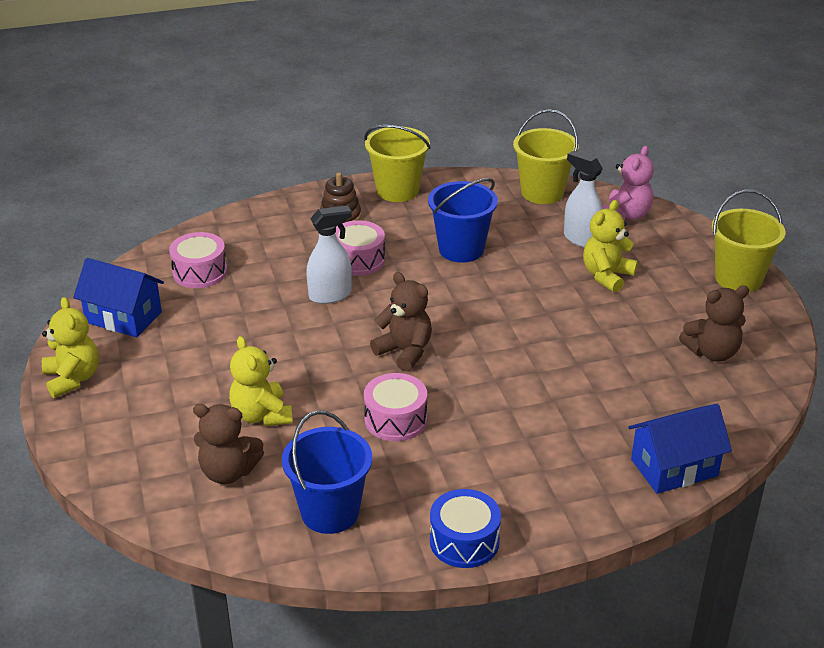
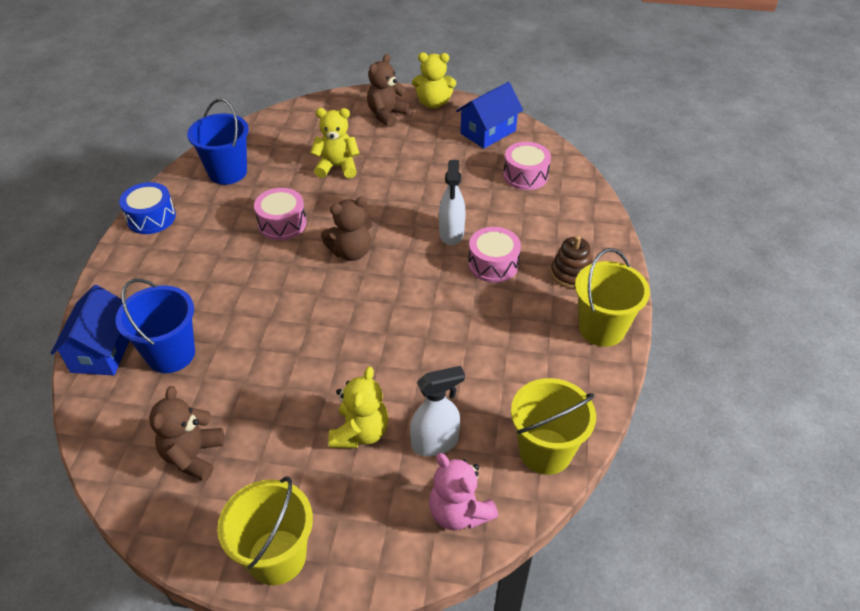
camera: 115 degrees right, 10 degrees up
(228, 472) = (297, 143): brown teddy bear -> brown teddy bear (387, 115)
(461, 249) = (471, 338): blue bucket -> blue bucket (171, 354)
(606, 276) = (360, 432): yellow teddy bear -> yellow teddy bear turned 45 degrees clockwise

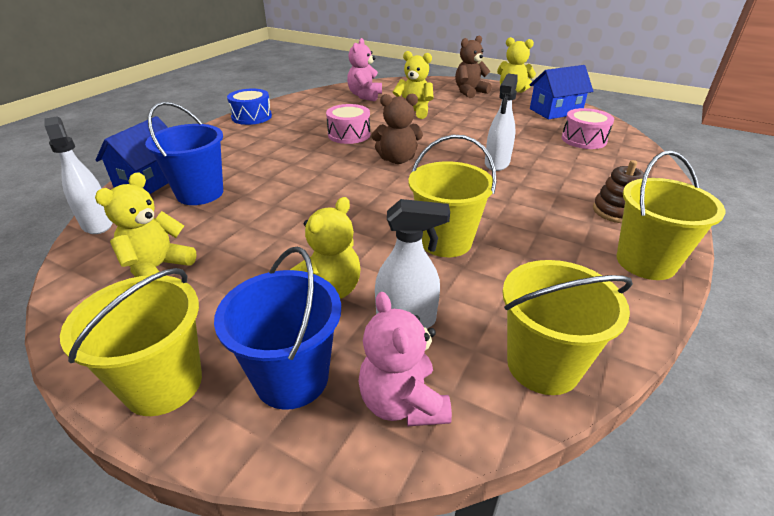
camera: 20 degrees right, 10 degrees down
(91, 422) = (97, 223): none -> white spray bottle
(193, 456) = (157, 268): brown teddy bear -> yellow teddy bear
(227, 172) = (326, 103): blue bucket -> blue bucket (292, 378)
(268, 148) = (365, 96): none -> pink teddy bear
(437, 350) = (445, 241): none -> yellow bucket
(493, 264) = (531, 190): pink drum -> none

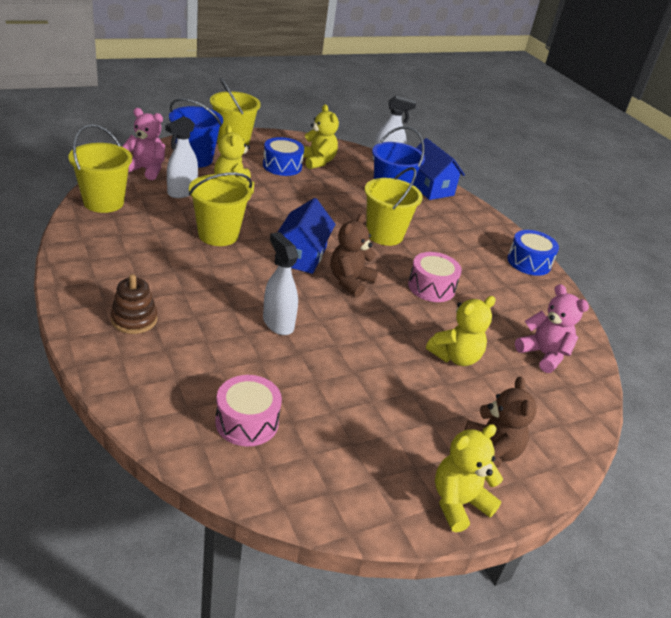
camera: 120 degrees right, 0 degrees up
(209, 287) = (282, 166): none -> blue drum
(555, 111) = (343, 477): blue house -> blue house (301, 256)
(645, 262) = (85, 281): yellow bucket -> yellow bucket (384, 235)

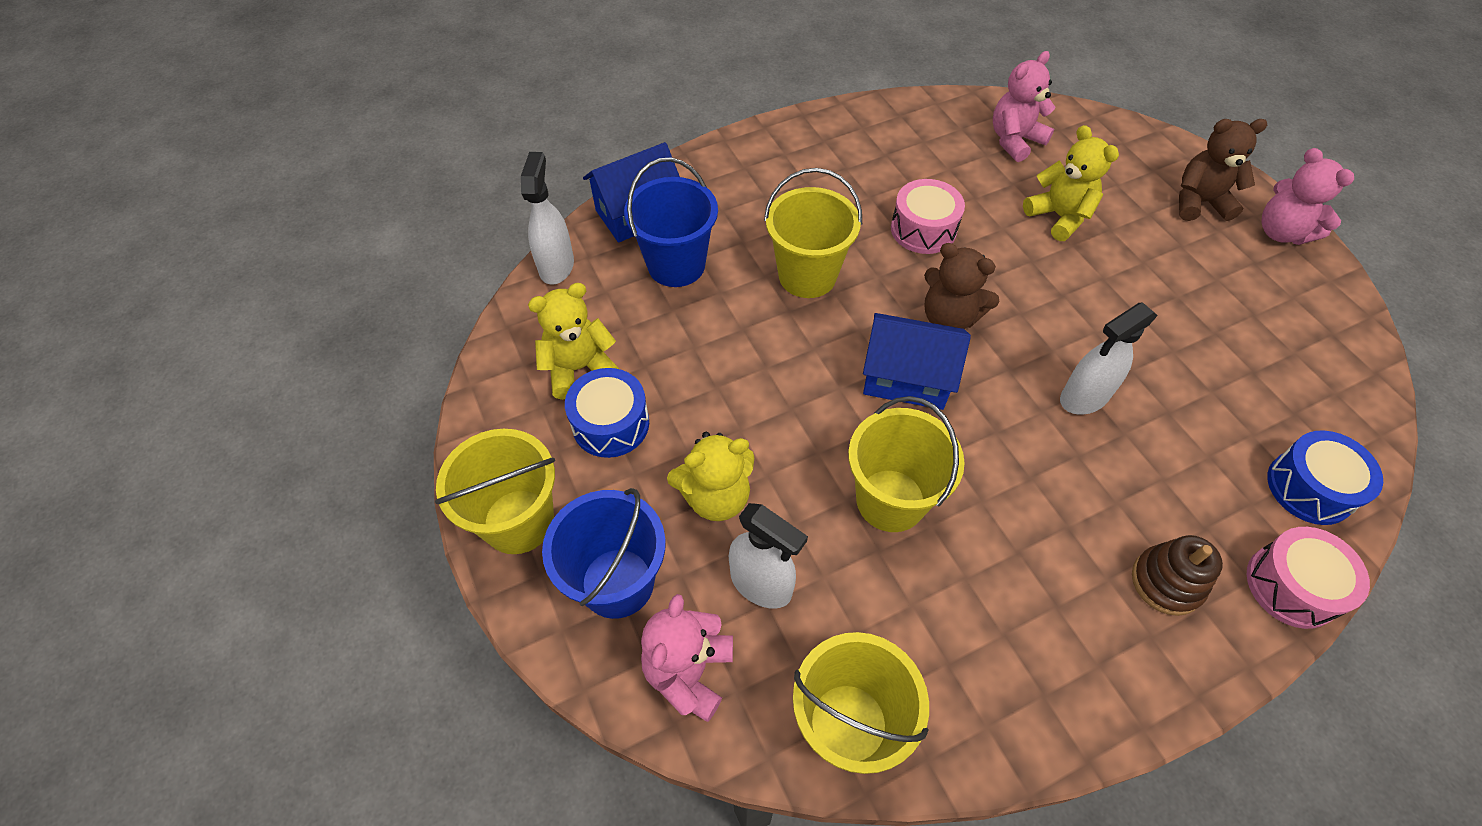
camera: 85 degrees left, 20 degrees up
(247, 422) = (1282, 415): pink drum -> pink drum (1291, 586)
(458, 503) = (1281, 232): yellow teddy bear -> pink teddy bear
(529, 262) = (820, 127): blue drum -> blue drum (1309, 488)

